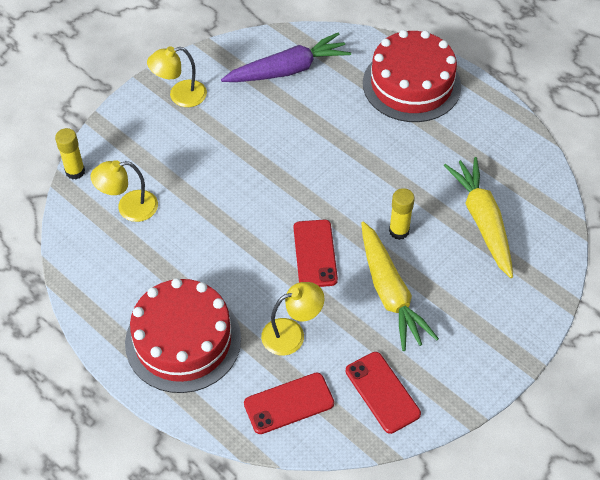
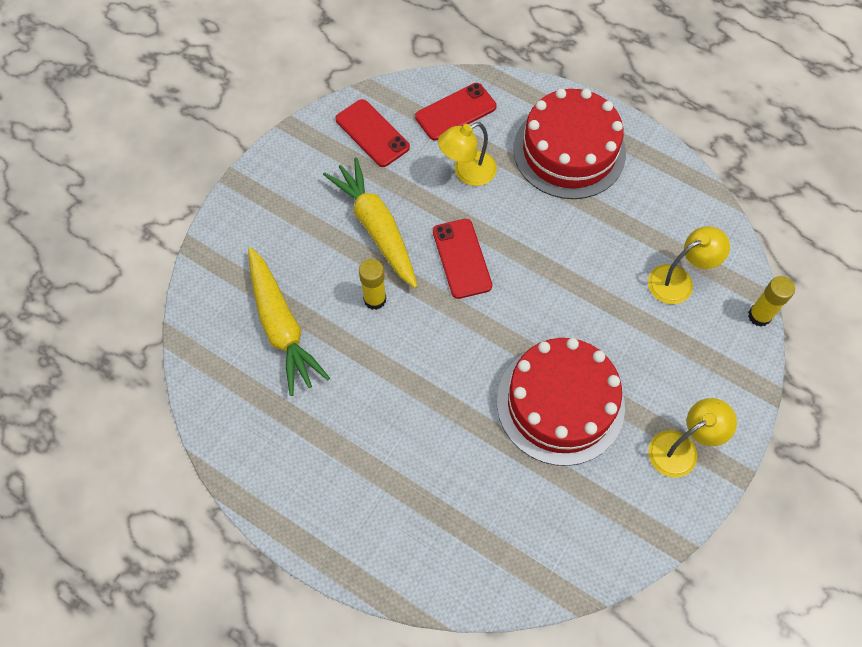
camera: 170 degrees right, 10 degrees up
(288, 70) = (553, 518): purple carrot -> none
(411, 84) = (381, 521): red cake -> red cake (560, 403)

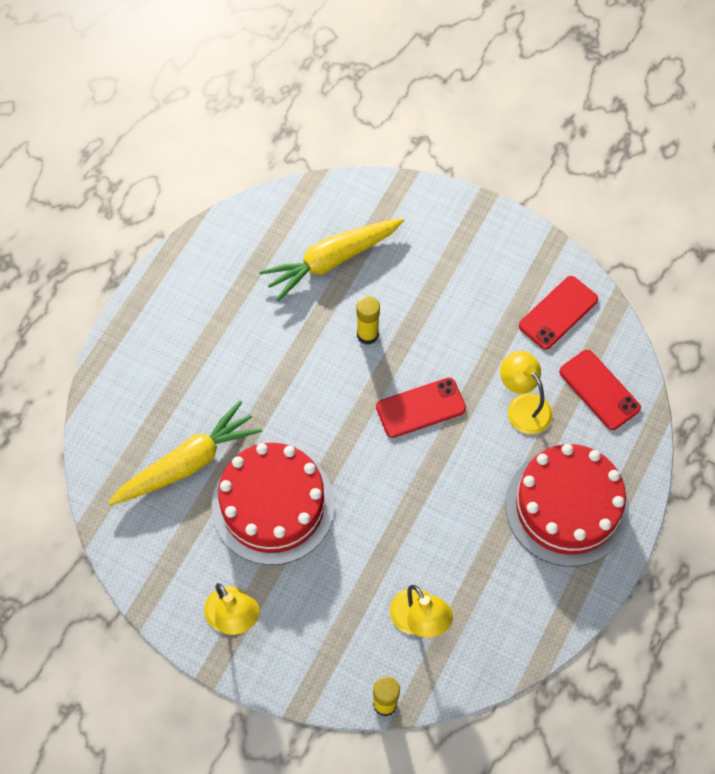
camera: 85 degrees right, 0 degrees up
(376, 228) = (446, 328): yellow carrot -> yellow carrot (188, 463)

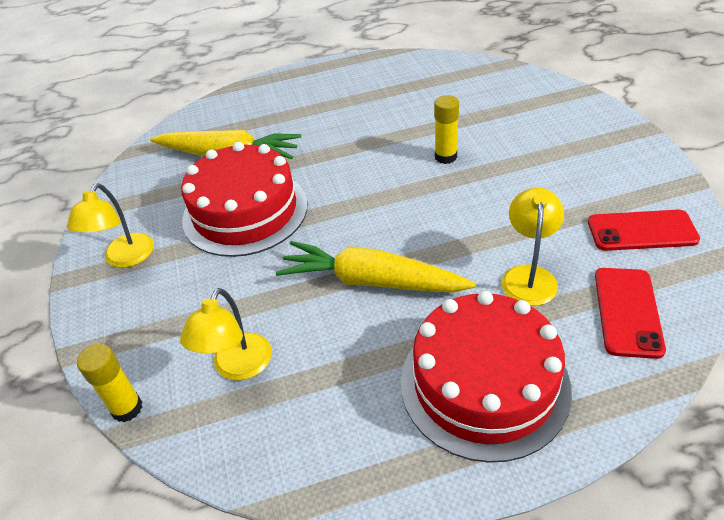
camera: 50 degrees right, 20 degrees down
(332, 260) = (471, 106): yellow carrot -> yellow carrot (372, 281)
(421, 408) = (432, 222): red phone -> none

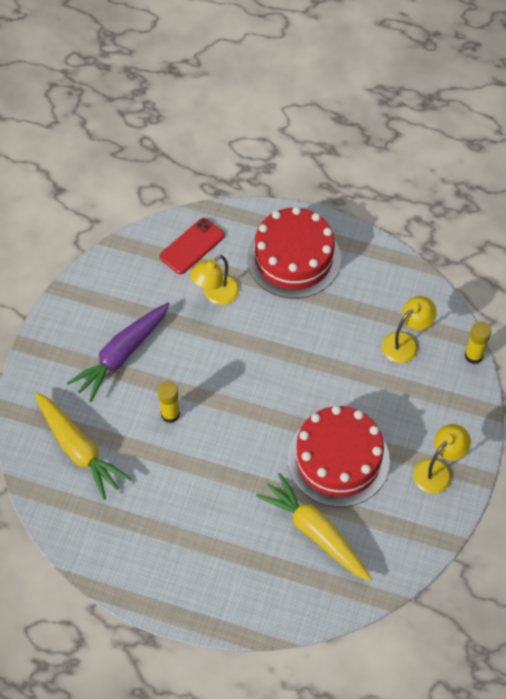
camera: 150 degrees left, 15 degrees up
(372, 281) = (299, 348): yellow carrot -> yellow carrot (78, 449)
(549, 170) = (121, 355): none -> purple carrot
(641, 231) = (128, 280): red phone -> none

